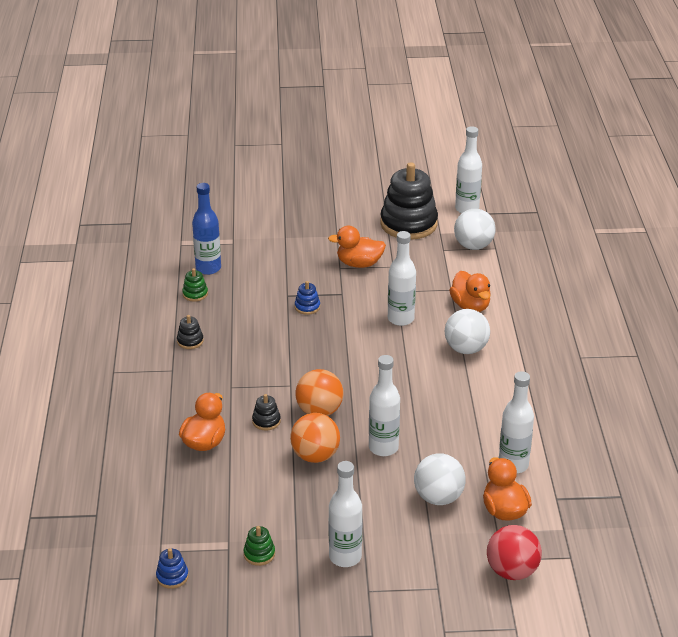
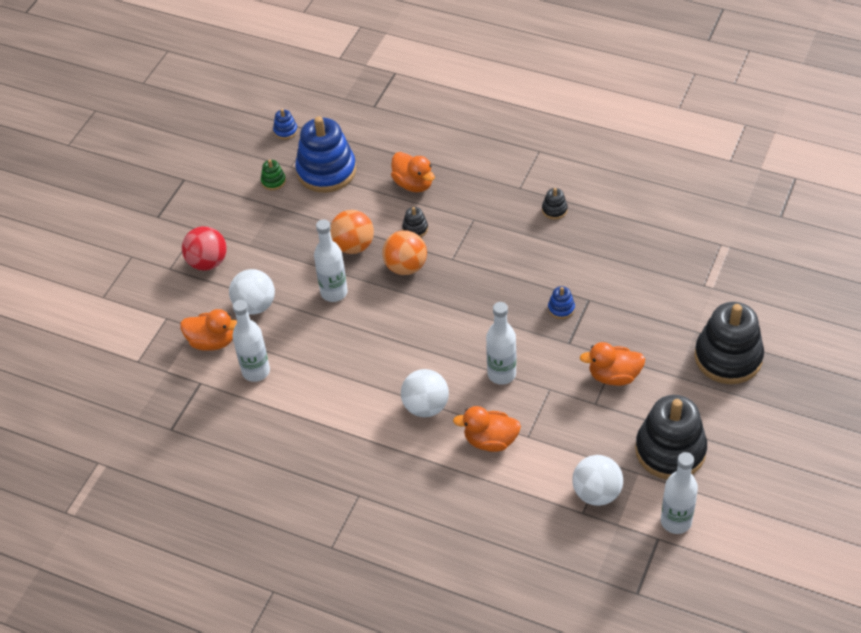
camera: 120 degrees right, 15 degrees up
(195, 294) = (627, 232): green stacking toy -> none
(208, 268) = (666, 253): blue bottle -> none
(220, 516) = (326, 171): none -> blue stacking toy
(301, 218) = (728, 357): none -> black stacking toy
(345, 557) = (236, 227): white bottle -> none
(359, 264) = (614, 376): orange duck -> orange duck turned 120 degrees counterclockwise
(512, 571) = (152, 318): red ball -> red ball (207, 262)

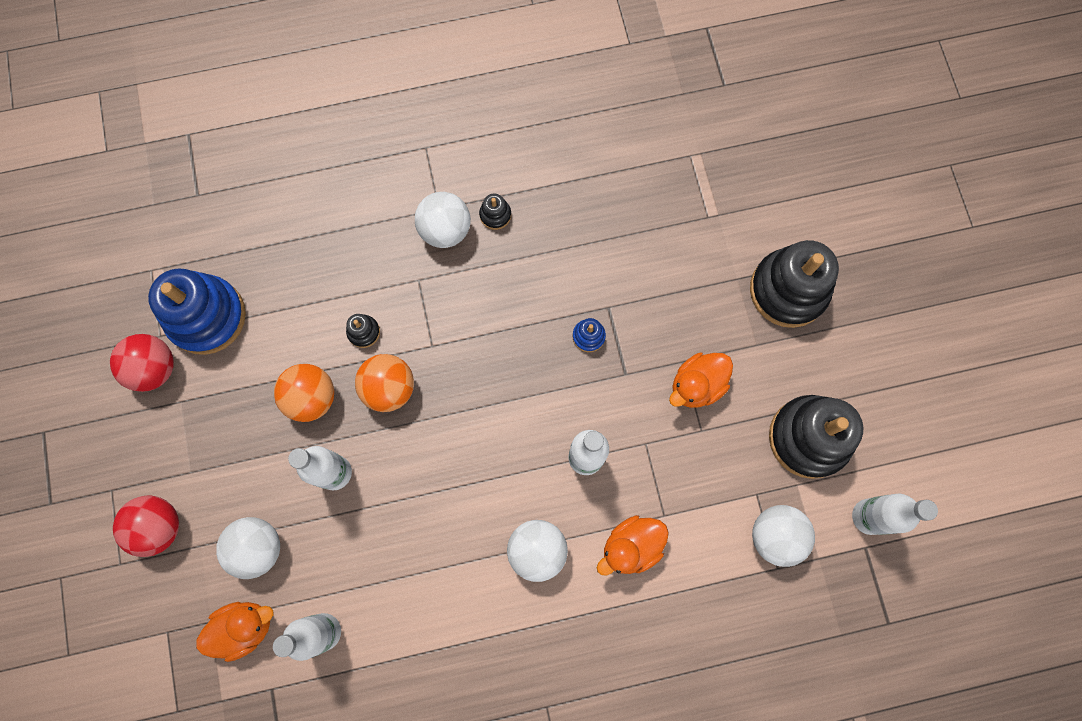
camera: 40 degrees left, 25 degrees up
(273, 181) = (154, 368): green stacking toy -> red ball
(285, 131) = (117, 290): blue stacking toy -> none
(413, 184) = (319, 273): orange duck -> none
(514, 201) = (445, 230): none -> white ball

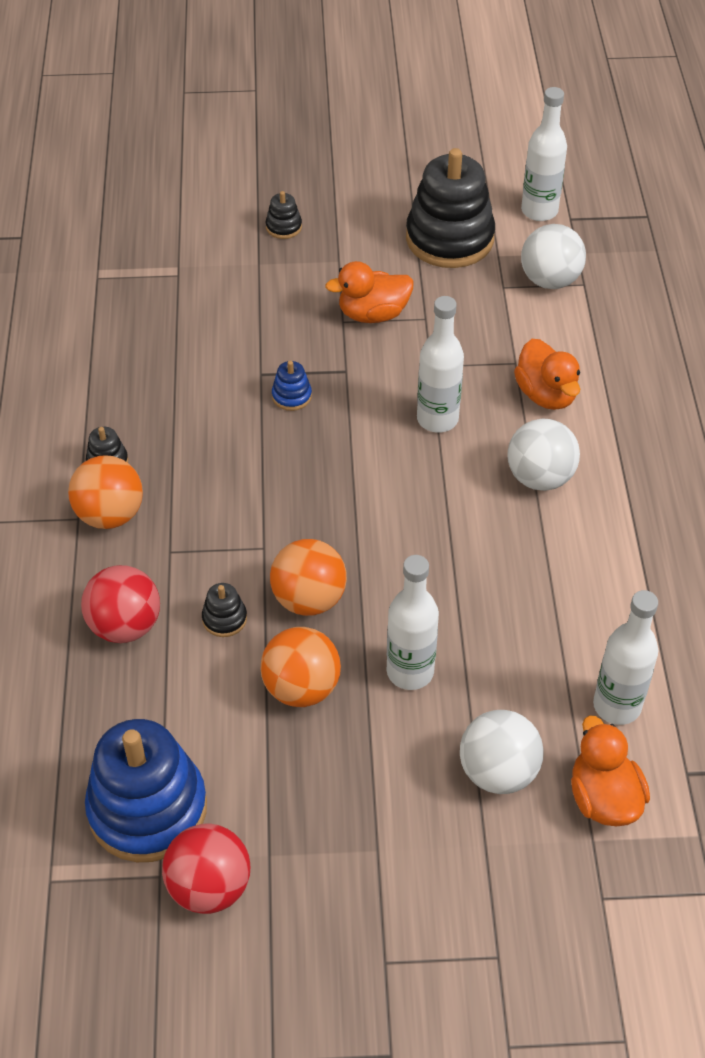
camera: 80 degrees left, 25 degrees down
(159, 527) = (450, 897): red ball -> red ball (125, 626)
(445, 230) = (110, 515): white ball -> orange ball
(696, 385) = (373, 314): orange duck -> orange duck turned 105 degrees clockwise
(788, 290) = (283, 227): black stacking toy -> black stacking toy, size x0.41

